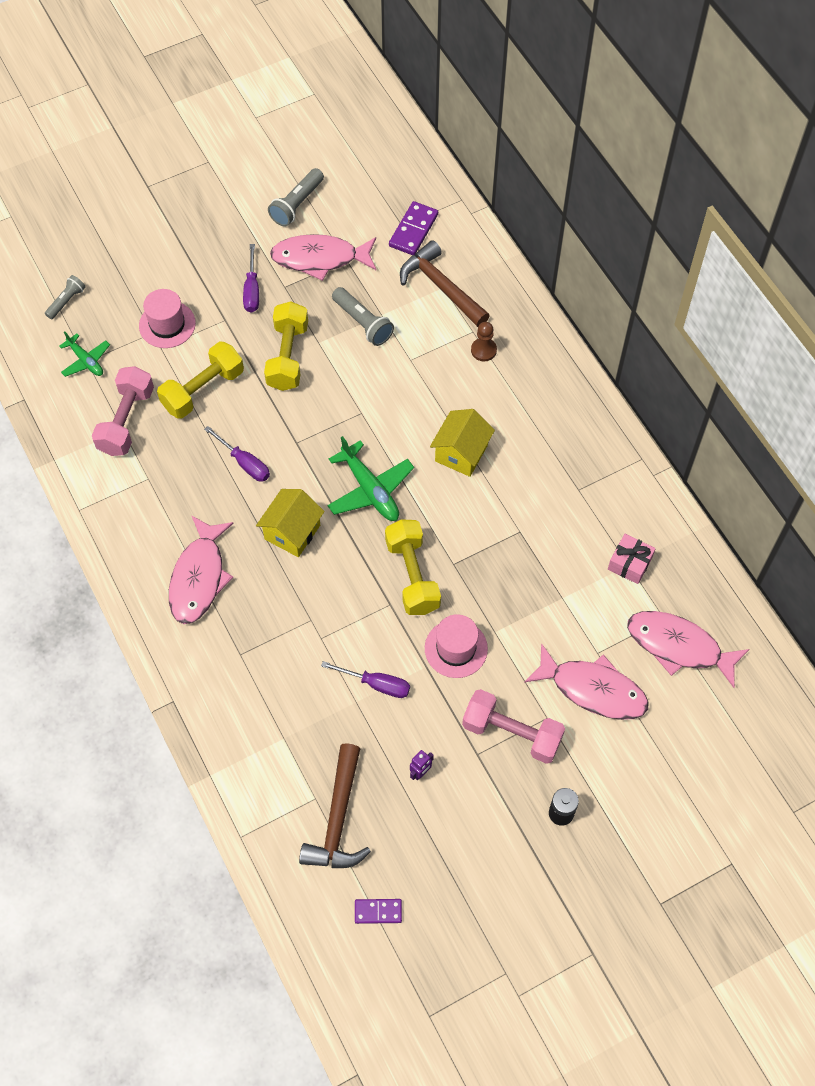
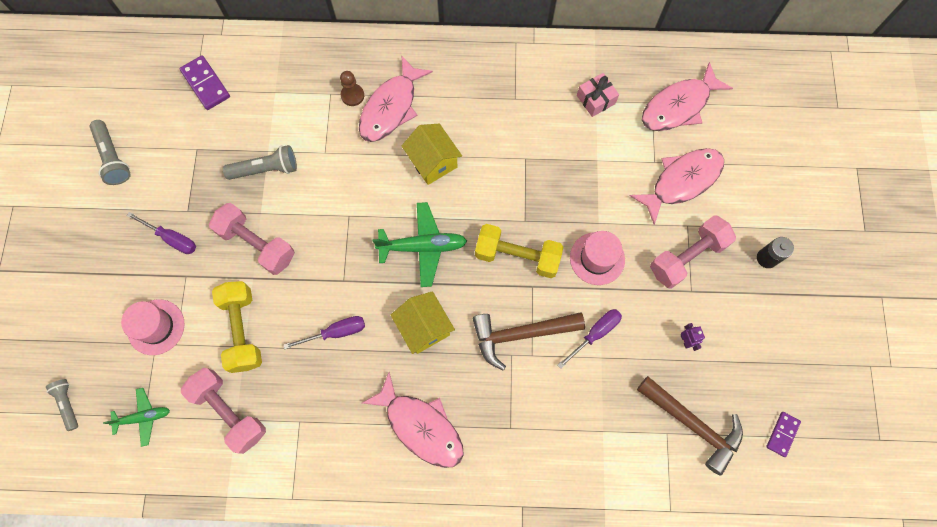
camera: 60 degrees left, 10 degrees up
(288, 356) = (257, 244): yellow dumbbell -> pink dumbbell
(320, 259) = (180, 169): pink fish -> pink fish (391, 107)
(441, 287) = (274, 93): brown hammer -> brown hammer (521, 334)

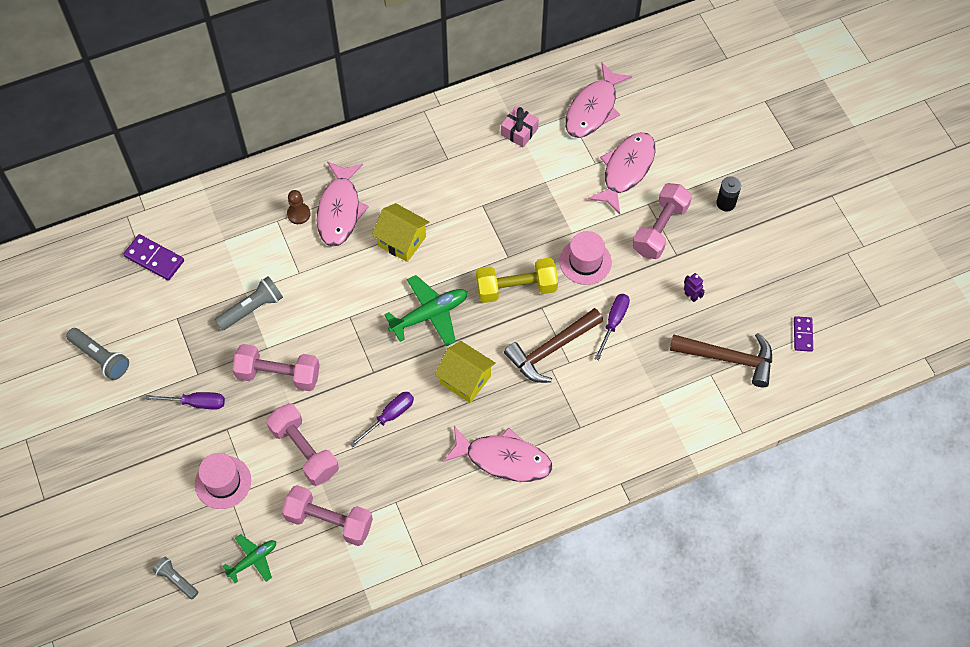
camera: 25 degrees left, 10 degrees down
(242, 330) = (304, 451): yellow dumbbell -> pink dumbbell

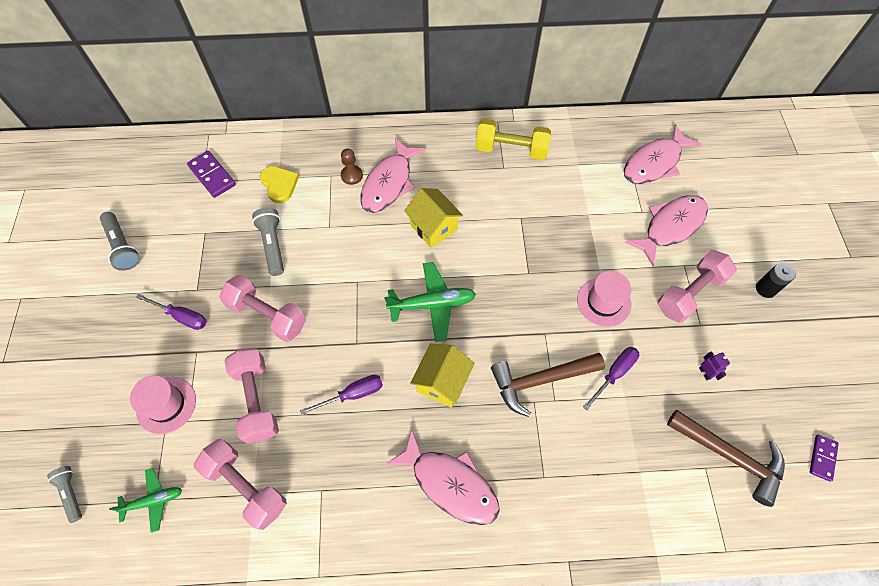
camera: 20 degrees right, 0 degrees up
(229, 246) = (279, 184): none -> yellow heart
(252, 309) = (273, 245): grey flashlight -> grey flashlight turned 90 degrees counterclockwise
(465, 380) = (442, 382): yellow house -> yellow house turned 60 degrees clockwise
(516, 288) = (526, 306): yellow dumbbell -> yellow dumbbell (511, 149)
(519, 132) = (578, 163): pink gift -> none

